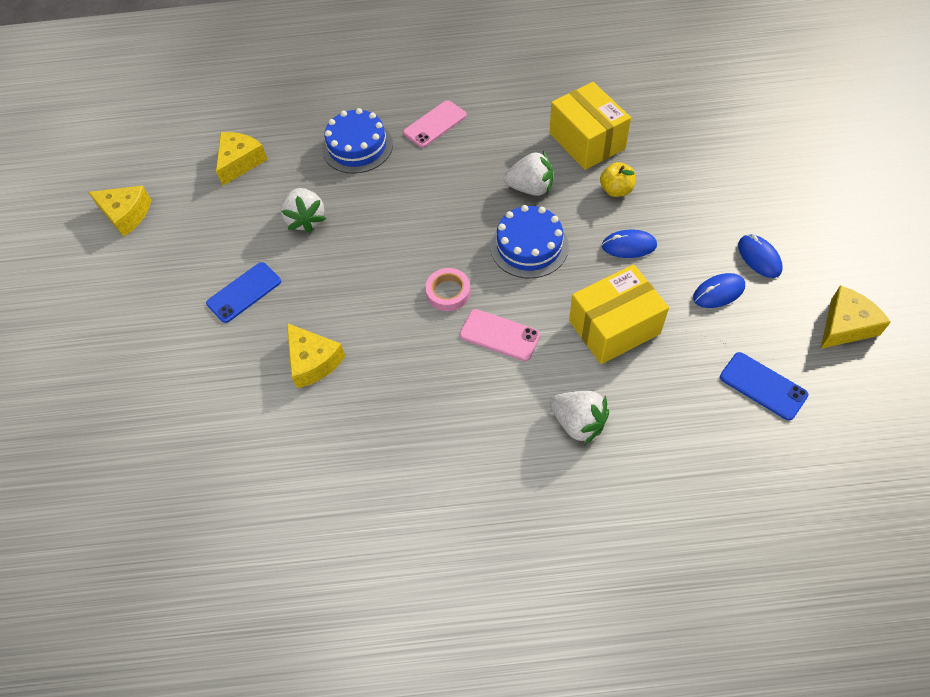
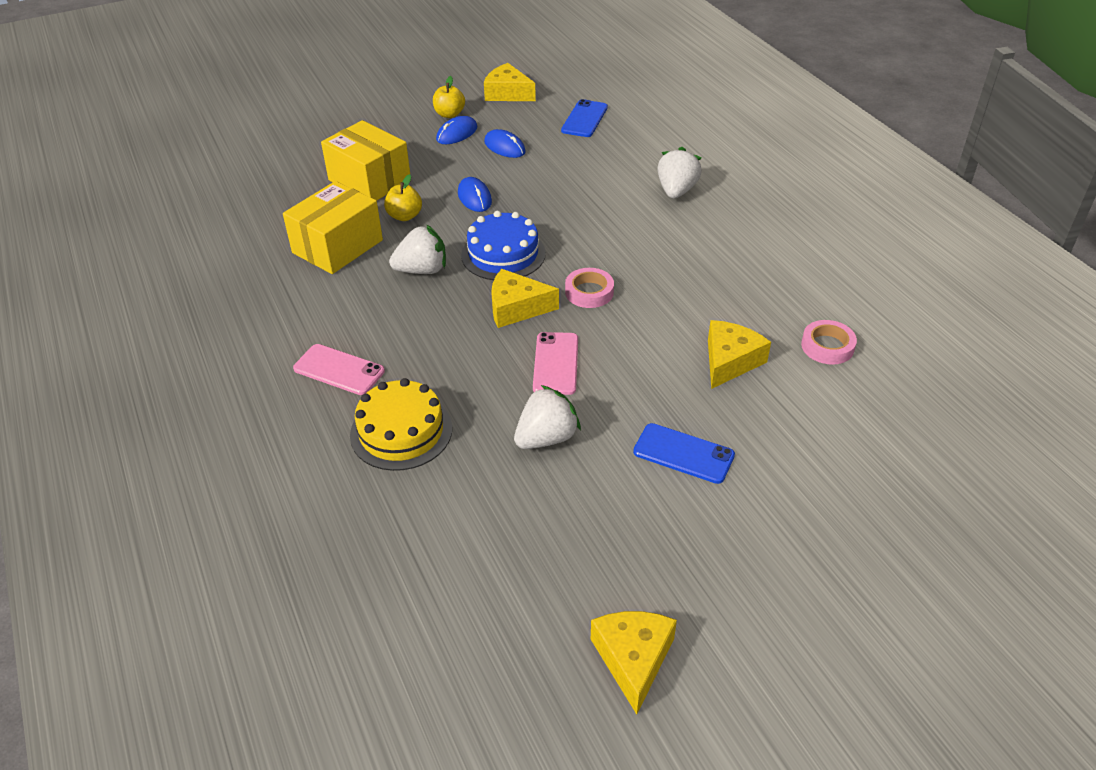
camera: 115 degrees left, 15 degrees down
(240, 162) = (472, 554): yellow cheese -> yellow cheese (516, 308)
(288, 445) = (827, 346): none -> pink tape
(357, 147) = (401, 431): blue cake -> yellow cake
(499, 335) = (619, 248): pink phone -> pink phone (556, 363)
(530, 188) = (422, 270): white strawberry -> white strawberry turned 90 degrees clockwise
(614, 327) = (571, 190): yellow box -> yellow box (369, 180)
(804, 260) = (449, 114): none -> yellow apple

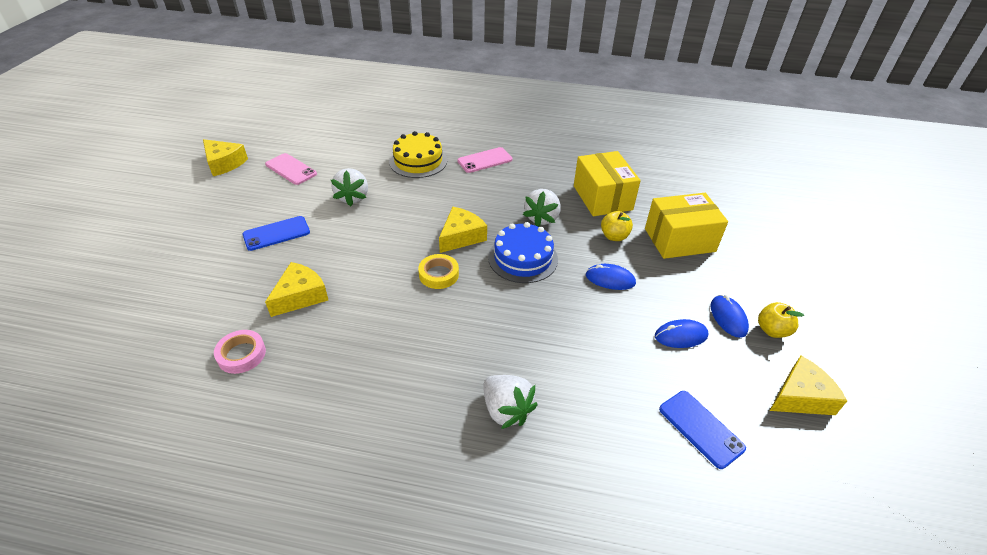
camera: 125 degrees right, 0 degrees up
(556, 363) = (396, 227): pink phone -> pink phone (291, 169)
(589, 292) = (439, 274): pink tape -> yellow tape
(730, 361) = (300, 296): yellow cheese -> yellow cheese turned 120 degrees counterclockwise

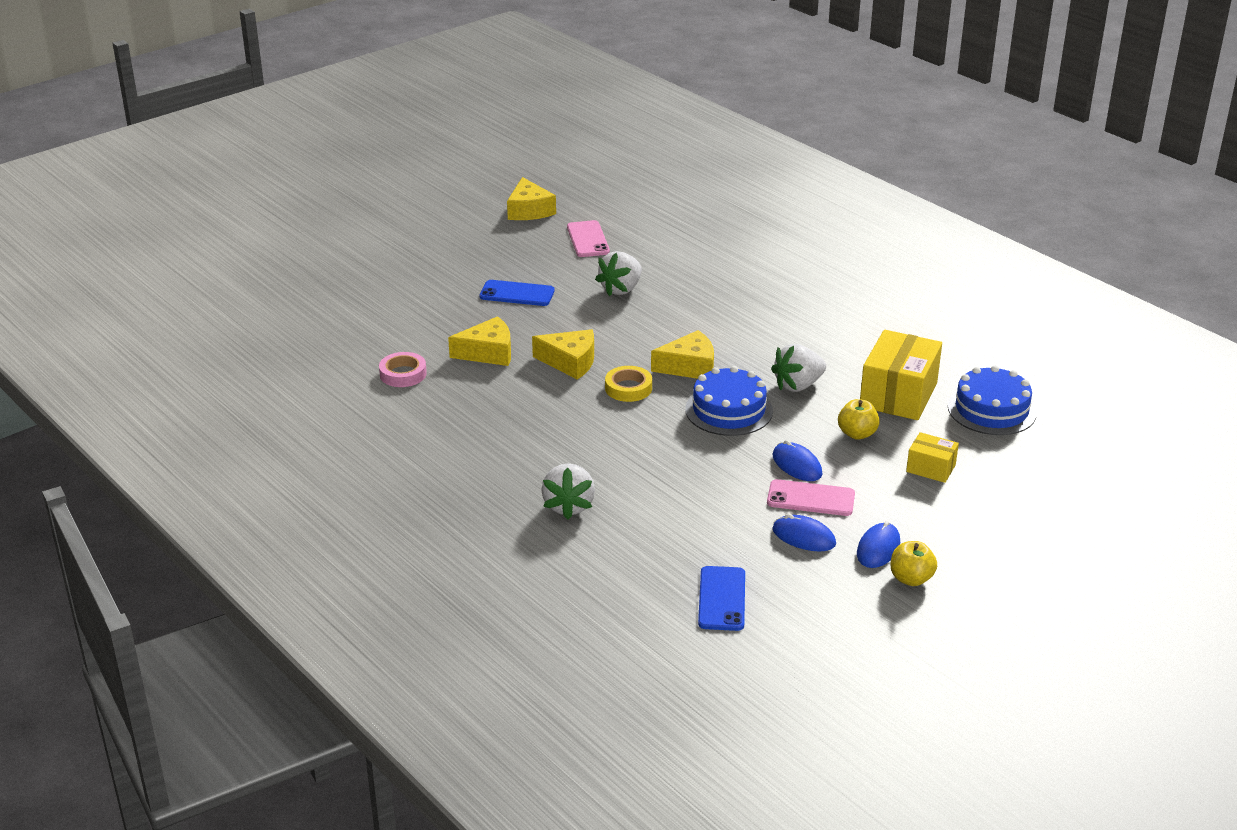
camera: 40 degrees right, 10 degrees down
(418, 161) = (730, 279): yellow cake -> none
(485, 160) = (808, 306): pink phone -> pink phone (810, 498)
(658, 184) = (991, 410): none -> blue cake
(679, 240) = (930, 468): yellow box -> yellow box, size x0.53
(800, 397) = (856, 630): yellow cheese -> yellow cheese (570, 362)

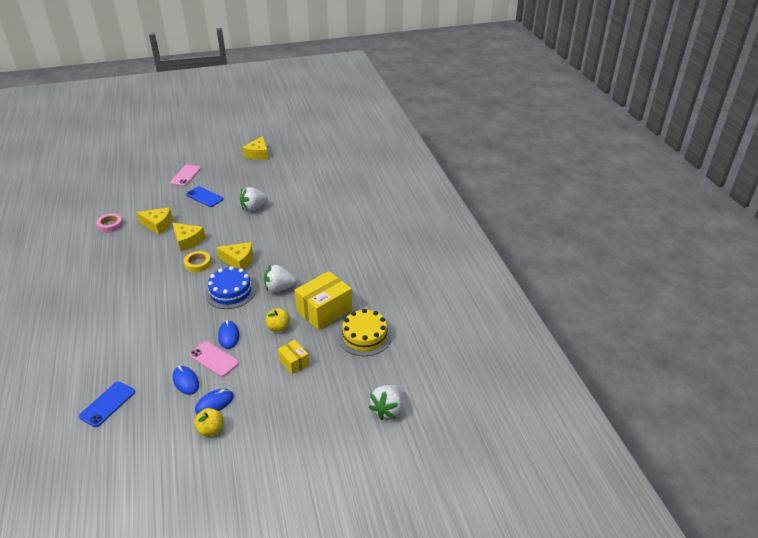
camera: 25 degrees right, 5 degrees up
(568, 506) = (99, 322): white strawberry -> white strawberry (387, 409)
(588, 239) = (267, 176): pink phone -> pink phone (185, 175)
(991, 410) = (364, 336): blue cake -> yellow cake

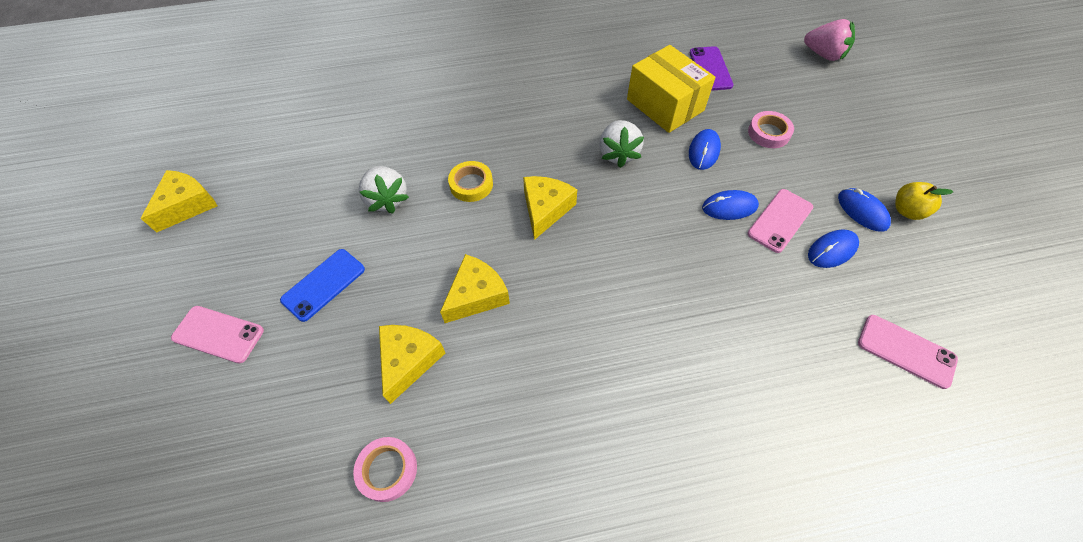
camera: 85 degrees left, 20 degrees up
(107, 404) = (906, 351): blue phone -> pink phone
(198, 264) = (550, 269): yellow tape -> yellow tape (471, 184)
(230, 292) = (627, 213): blue cake -> none
(258, 154) = (187, 205): yellow cheese -> yellow cheese turned 75 degrees counterclockwise
(278, 327) = (704, 151): yellow apple -> blue mouse
(294, 362) = (768, 133): yellow box -> pink tape
(364, 336) = (710, 69): yellow cake -> purple phone
(387, 409) = (823, 54): white strawberry -> pink strawberry

